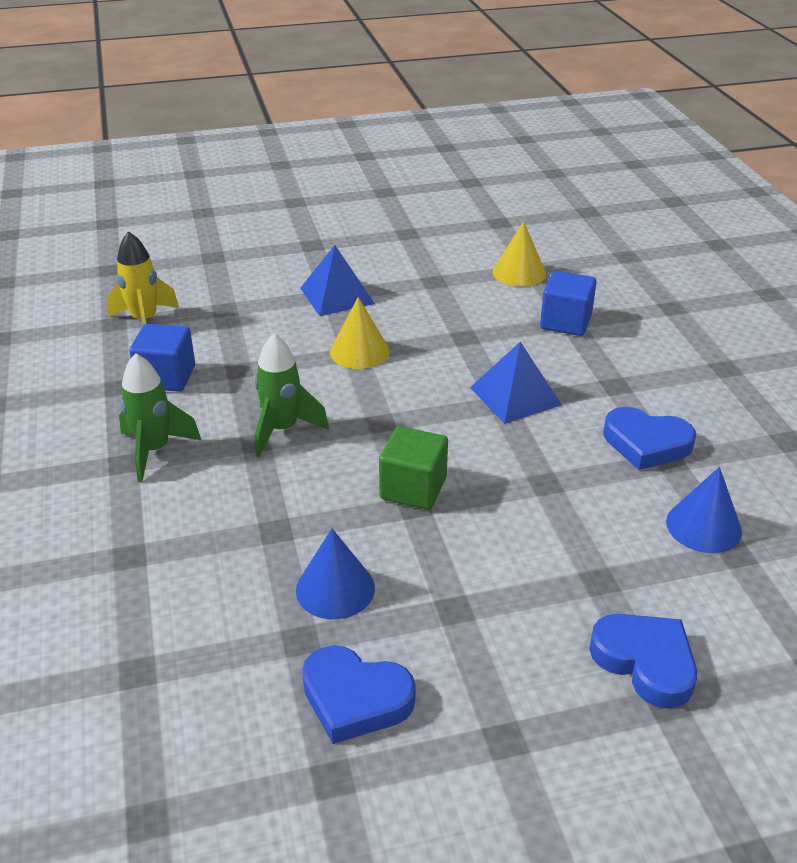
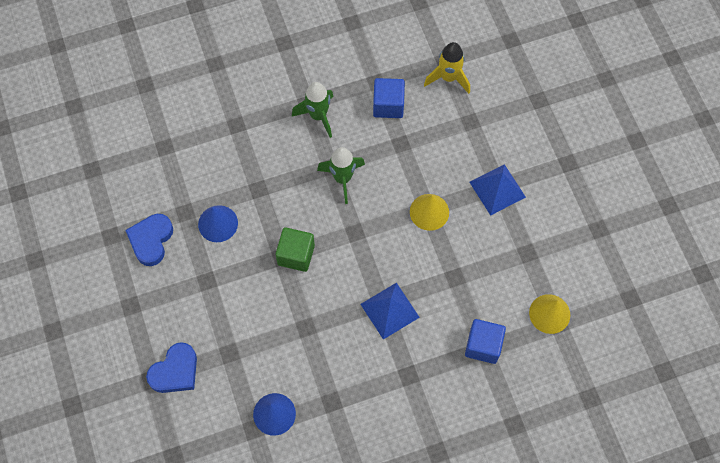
camera: 85 degrees right, 30 degrees up
(646, 444) = (347, 389): blue heart -> none

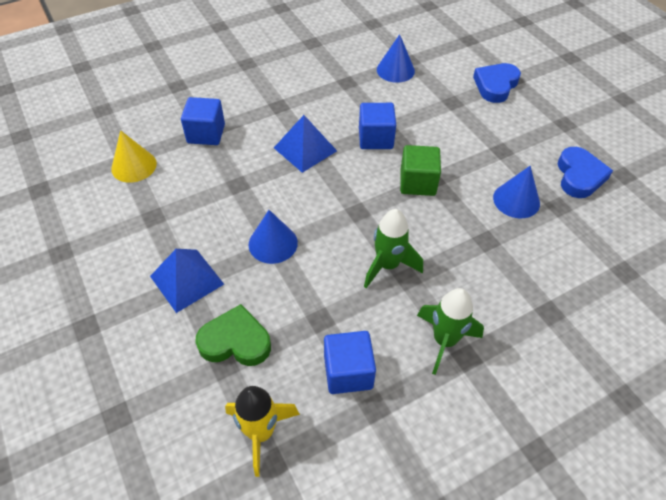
camera: 170 degrees right, 15 degrees down
(320, 314) = (375, 138): none -> blue cube
(429, 212) = (273, 243): yellow cone -> blue cone
(462, 137) = (235, 341): none -> green heart

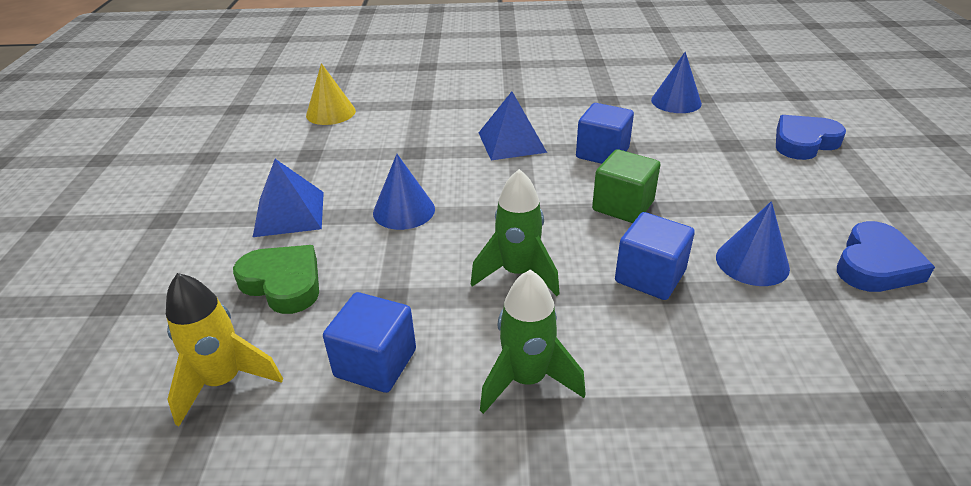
camera: 30 degrees right, 15 degrees down
(206, 134) = (420, 106): blue cube -> blue cube (650, 276)

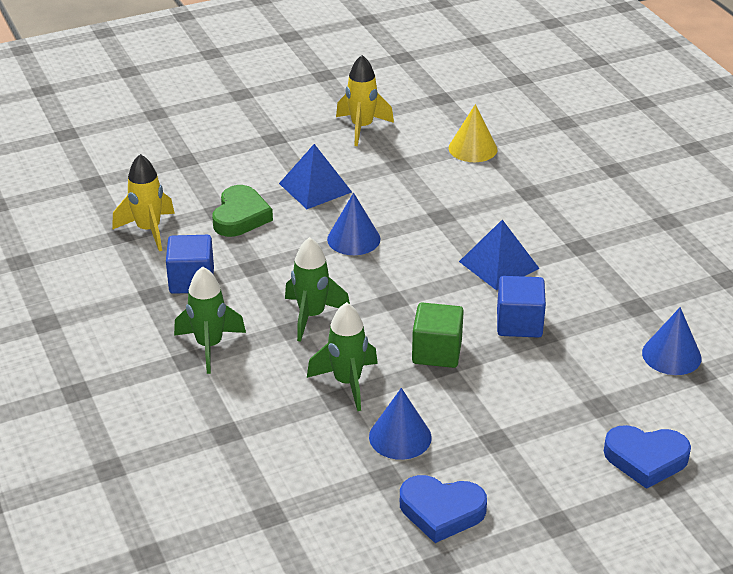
camera: 65 degrees right, 0 degrees up
(224, 159) = (362, 128): none -> yellow rocket
(650, 276) = (347, 383): blue cube -> green rocket
(804, 142) = (646, 459): blue heart -> blue heart turned 150 degrees clockwise

